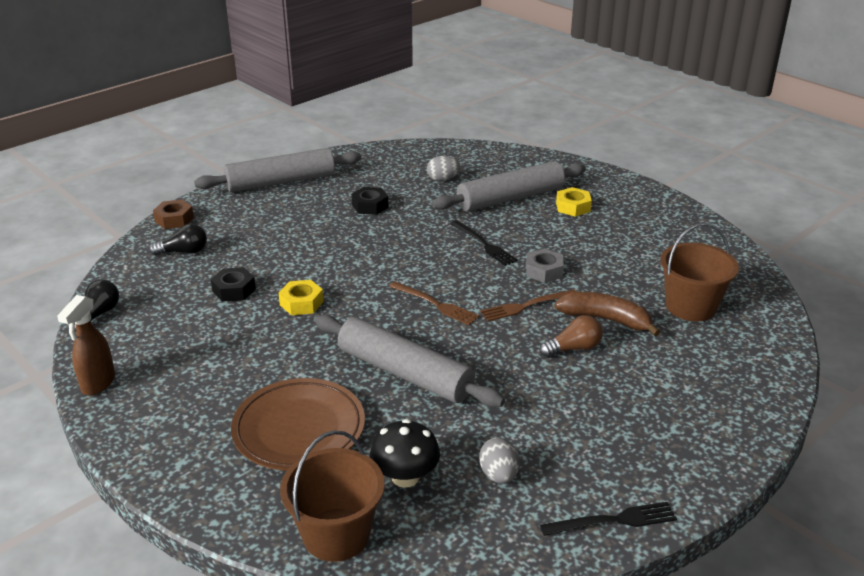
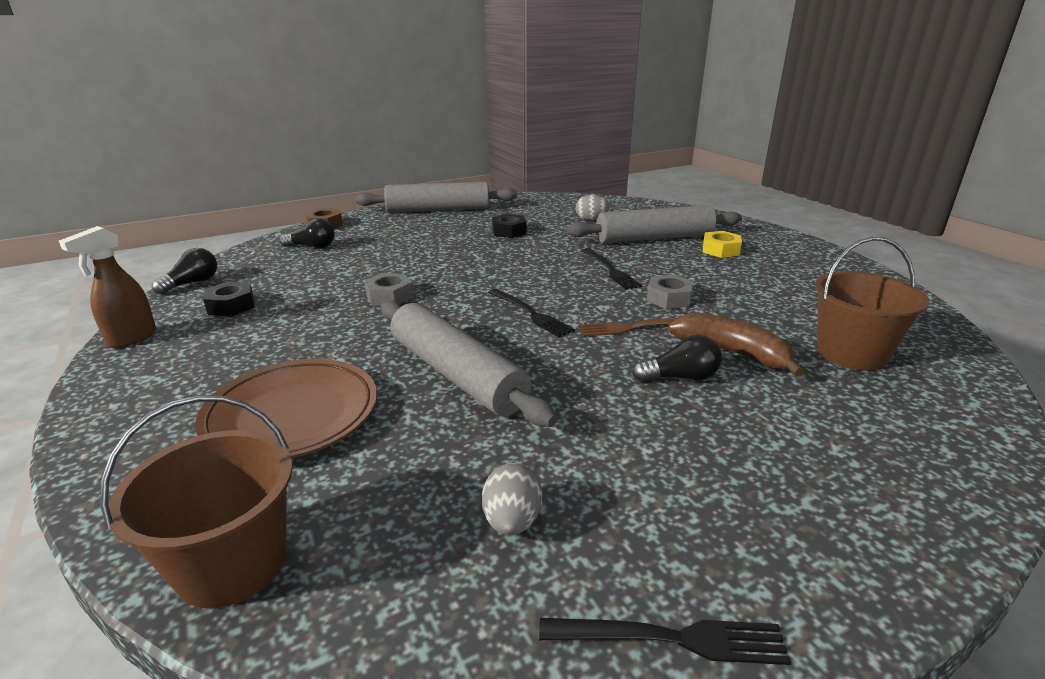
camera: 15 degrees right, 5 degrees down
(234, 290) = (332, 279): black nut -> black nut (231, 306)
(301, 303) = (389, 296): yellow nut -> grey nut
(405, 477) = (380, 498): black mushroom -> none
(435, 304) = (530, 313): brown fork -> black fork
(573, 348) = (680, 377): brown light bulb -> black light bulb

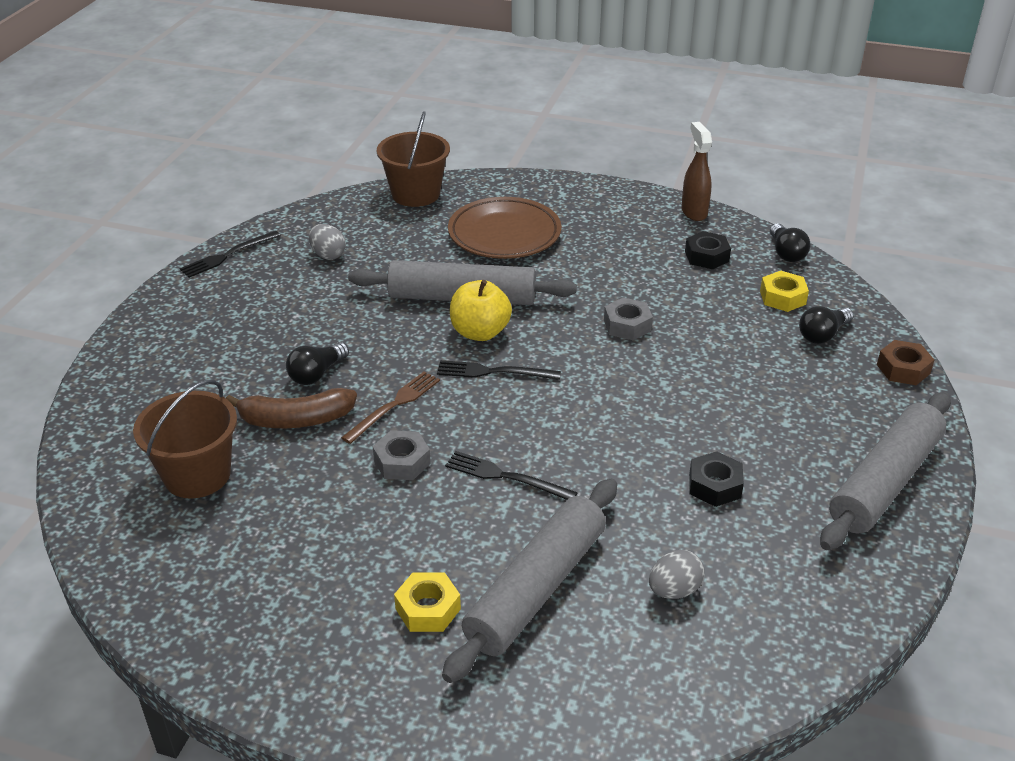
camera: 135 degrees right, 10 degrees up
(273, 267) = (782, 297): none -> yellow nut
(493, 341) = (480, 332): none -> yellow apple

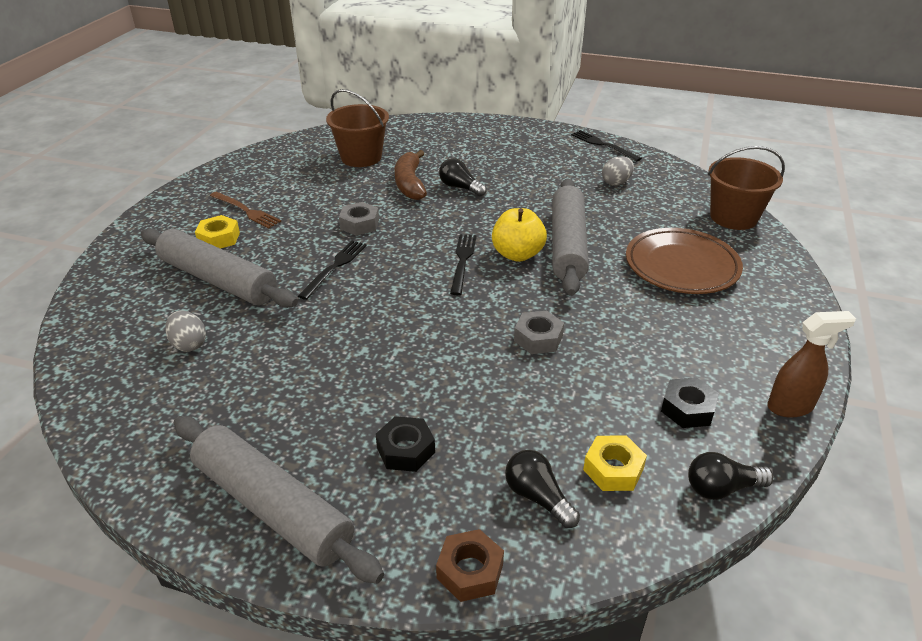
camera: 90 degrees right, 0 degrees up
(394, 405) = (422, 219): brown fork -> brown fork (246, 211)
(714, 485) = (298, 377): black nut -> black nut (406, 450)

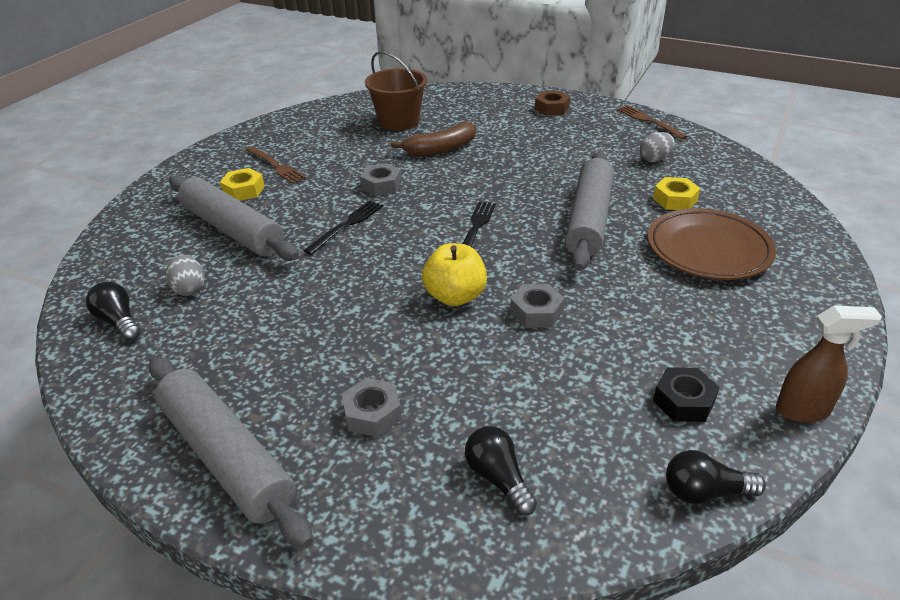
camera: 10 degrees right, 0 degrees up
(406, 450) = (372, 413): black nut -> grey nut
(410, 183) = (440, 149): brown banana -> brown banana turned 120 degrees counterclockwise
(460, 187) = (490, 156): black light bulb -> black light bulb (119, 321)
(470, 571) = (408, 548): brown nut -> brown nut (552, 108)
(517, 254) = (534, 225): yellow apple -> yellow apple (455, 296)
(603, 145) = (649, 121): black fork -> brown fork
(613, 469) = (587, 457): yellow nut -> yellow nut (675, 200)
(733, 217) = (777, 202): brown bucket -> none

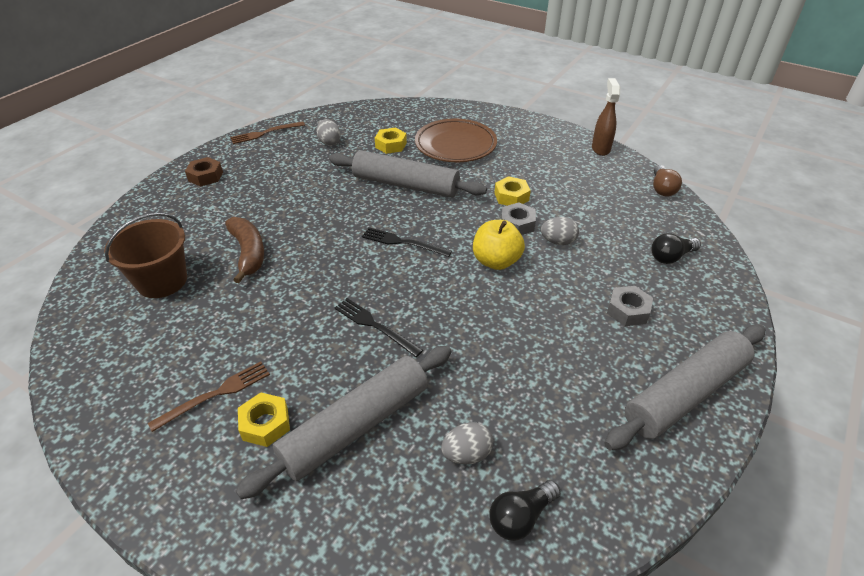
camera: 85 degrees left, 5 degrees up
(381, 185) = (305, 299): grey nut -> none
(507, 350) = (558, 242): none -> grey egg
(599, 305) = (511, 196): none -> yellow nut
(683, 401) = (598, 182): black nut -> none
(704, 492) = (662, 189): black light bulb -> brown light bulb

